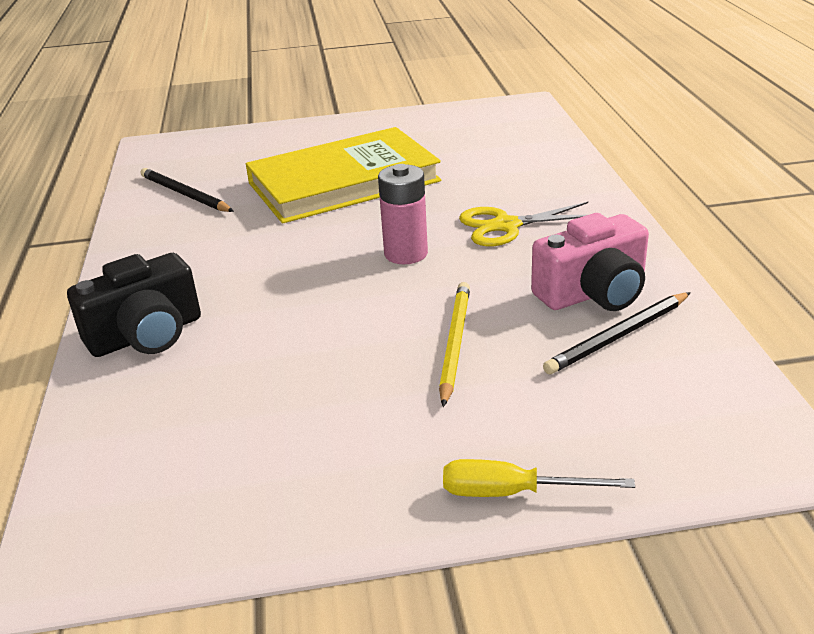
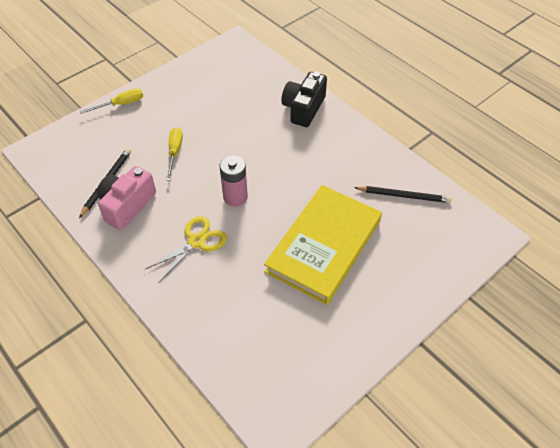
camera: 145 degrees right, 20 degrees up
(454, 343) = (175, 152): yellow pencil -> yellow screwdriver

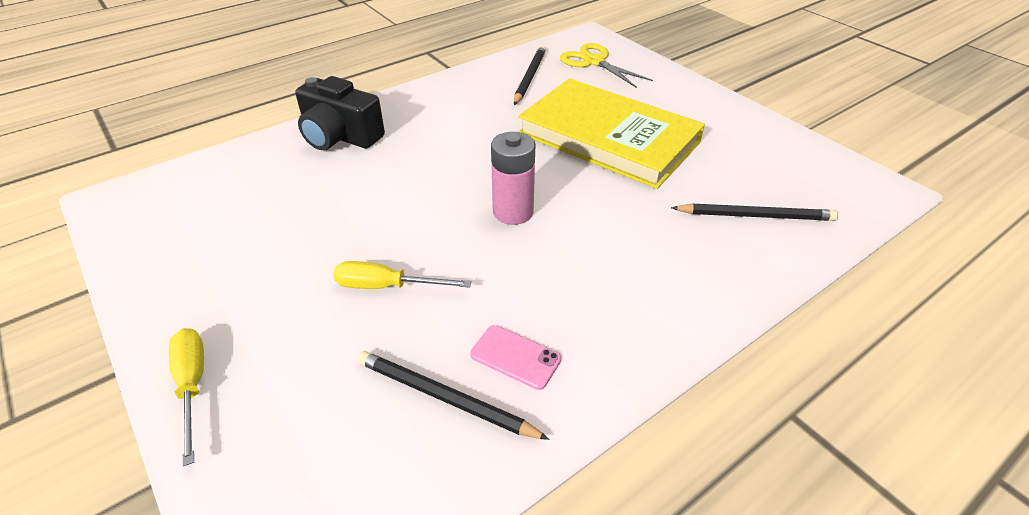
camera: 85 degrees left, 10 degrees down
(127, 205) = (515, 357): pink camera -> pink phone
(196, 242) = (605, 257): yellow scissors -> yellow scissors (594, 62)
(239, 328) = (755, 215): none -> black pencil

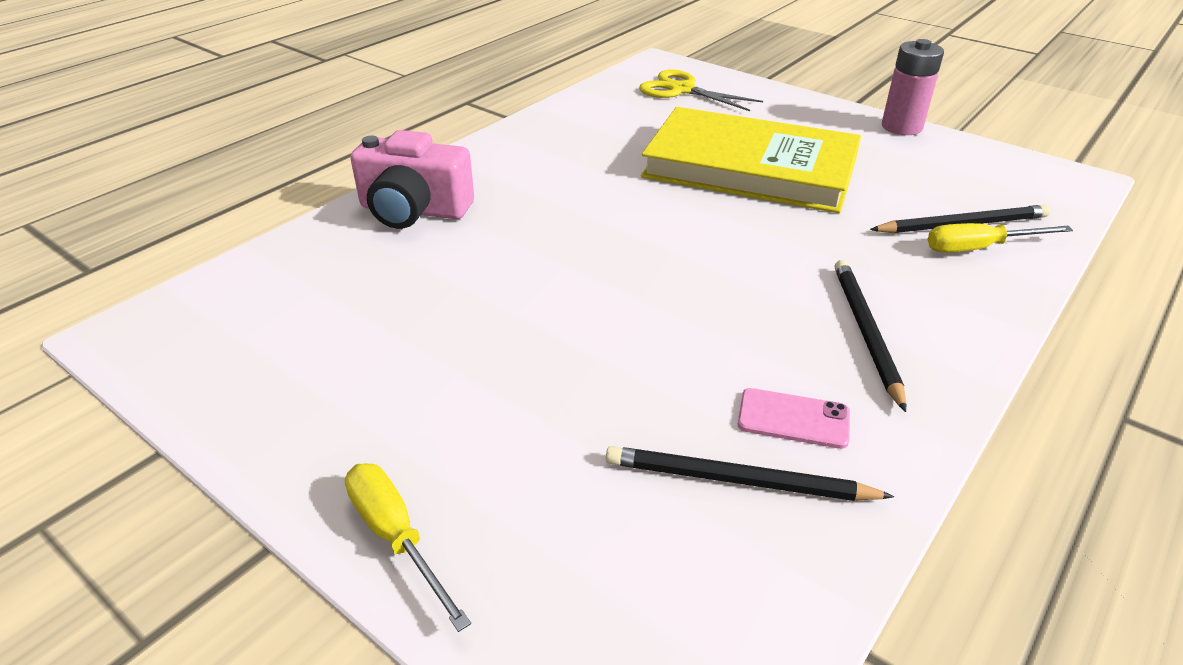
camera: 15 degrees left, 5 degrees down
(340, 136) = (414, 210): black camera -> pink camera
(387, 286) = (586, 370): yellow screwdriver -> yellow screwdriver (979, 248)
(513, 212) = (689, 263): pink battery -> pink battery (901, 127)
(529, 77) = (615, 115): black pencil -> black pencil (865, 332)

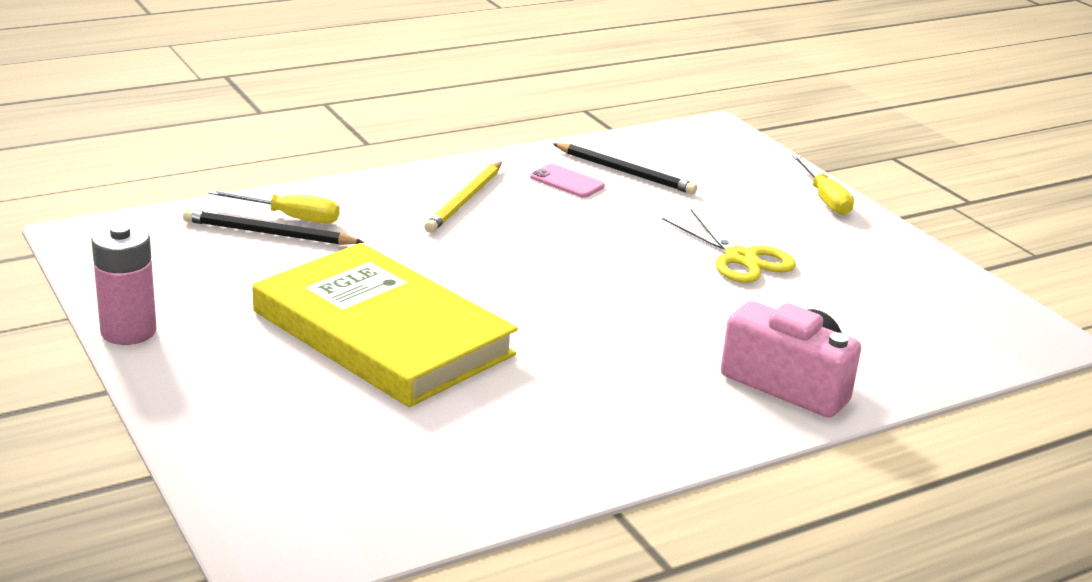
camera: 160 degrees left, 10 degrees down
(682, 90) = (316, 478): yellow scissors -> yellow scissors (740, 258)
(865, 332) = (465, 200): black pencil -> yellow pencil

